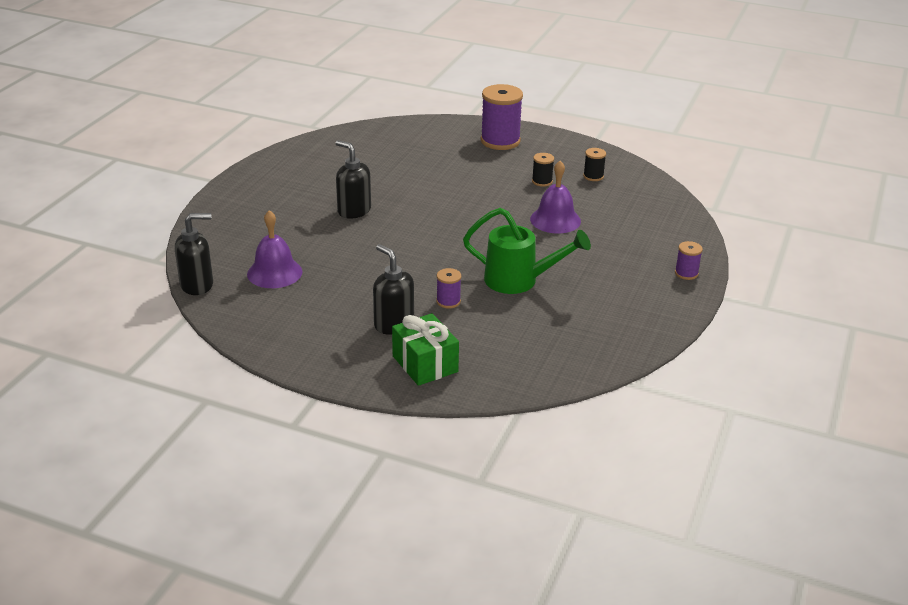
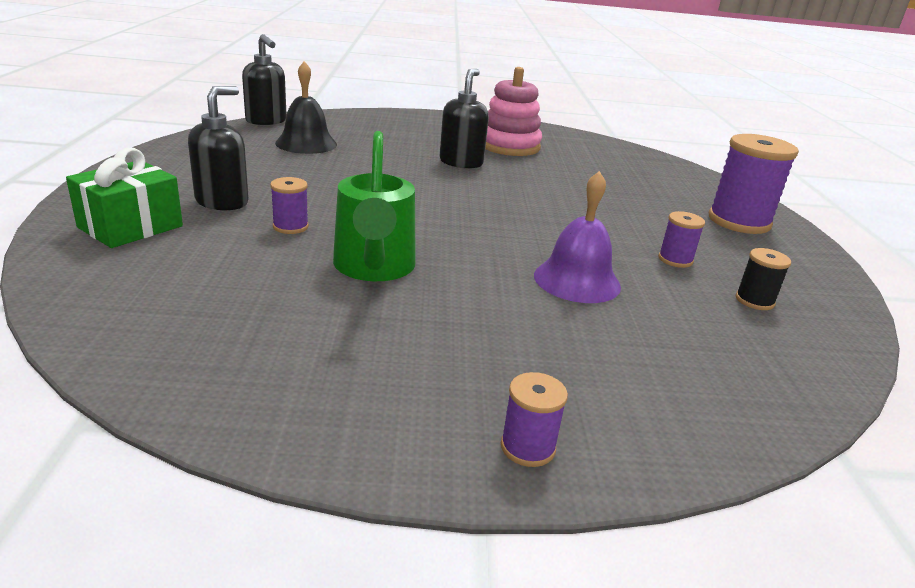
camera: 65 degrees right, 5 degrees down
(274, 272) = (306, 143): purple bell -> black bell
(324, 180) = (509, 146): none -> pink stacking toy
(542, 181) = (675, 260): black spool -> purple spool

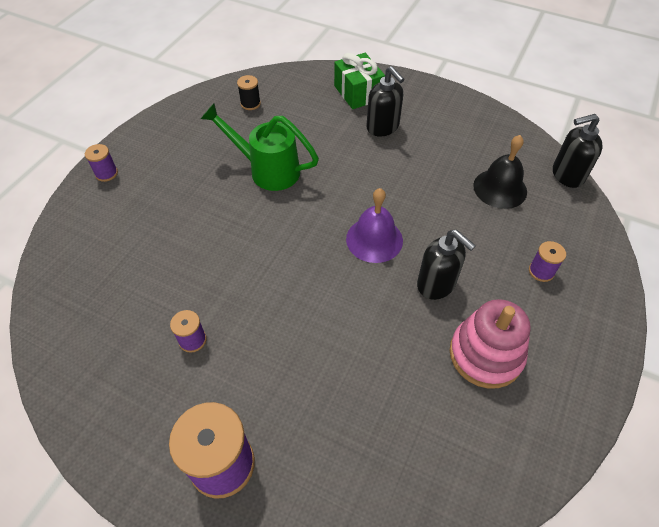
camera: 120 degrees right, 25 degrees up
(290, 227) = (335, 149): purple spool -> purple spool (541, 271)
(577, 280) = (203, 258): purple bell -> purple bell (374, 239)
(754, 301) = (118, 350): black spool -> black spool (250, 104)

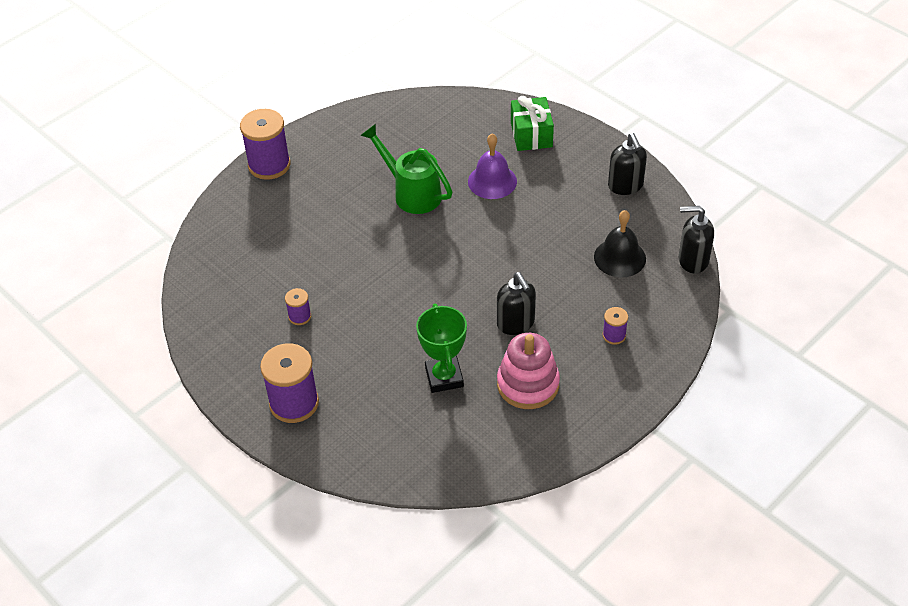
camera: 20 degrees right, 5 degrees down
(106, 173) = (269, 165): purple spool -> purple spool, size x2.05
(250, 104) = (421, 124): black spool -> none
(374, 239) = (480, 275): purple bell -> purple bell (492, 181)
(383, 127) = (538, 175): black soap dispenser -> black soap dispenser (625, 186)
(390, 372) = (444, 377): none -> green trophy

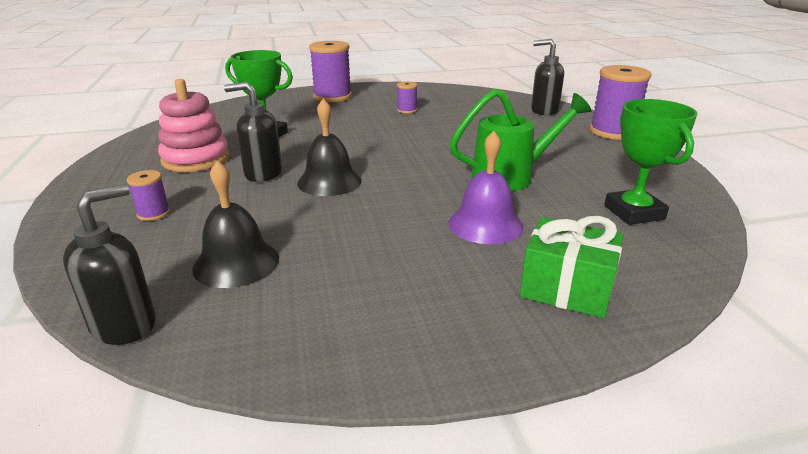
camera: 120 degrees right, 20 degrees down
(424, 128) = (634, 212): none -> green trophy
(497, 279) = (329, 181): none -> black bell
(625, 186) = (354, 333): black soap dispenser -> black soap dispenser (544, 110)

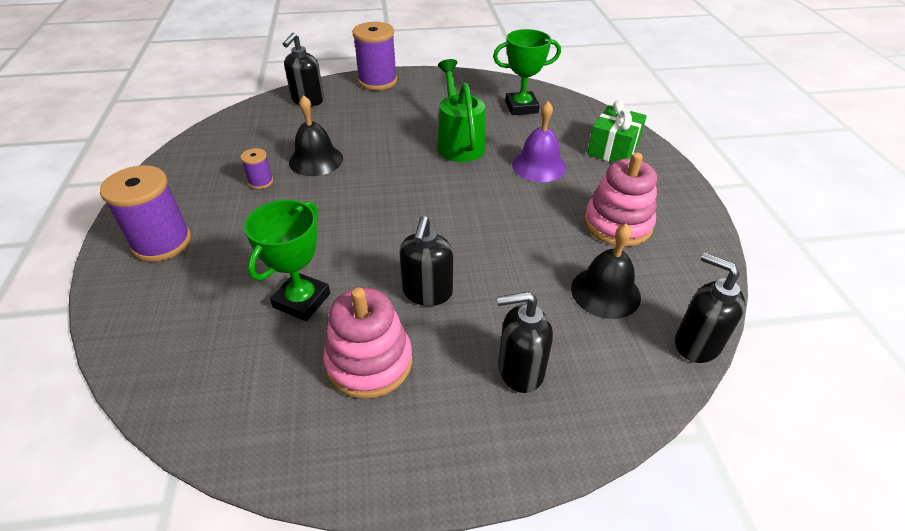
camera: 85 degrees left, 15 degrees up
(153, 213) = (520, 370): purple spool -> black soap dispenser
(329, 181) = (455, 242): black bell -> black bell (316, 160)
(365, 280) = (617, 224): none -> pink stacking toy

